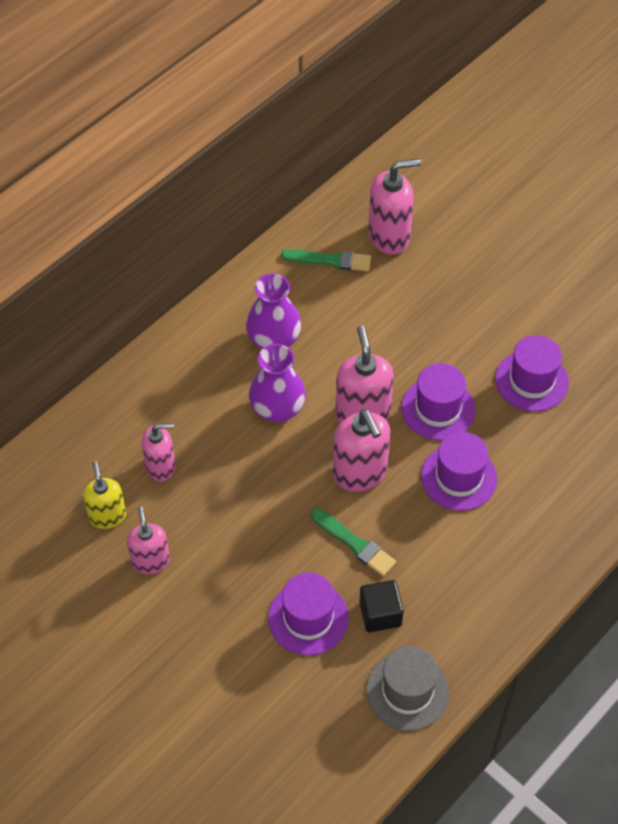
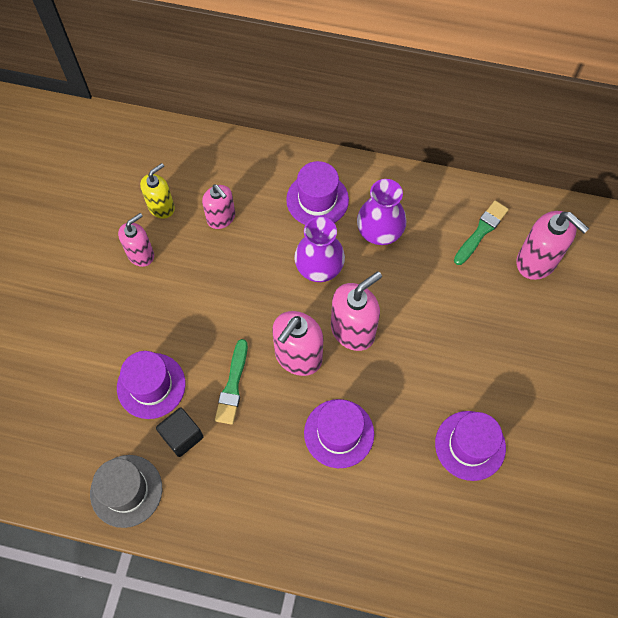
camera: 60 degrees right, 10 degrees up
(330, 260) = (481, 231): green brush -> green brush turned 120 degrees counterclockwise
(438, 409) = (394, 384): purple hat -> purple hat (317, 199)

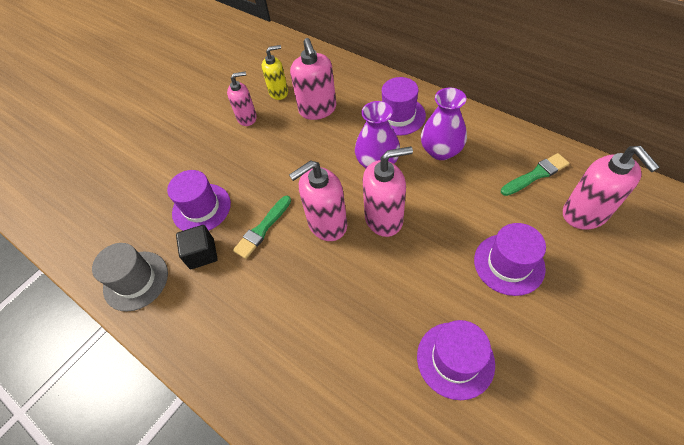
camera: 30 degrees right, 10 degrees down
(221, 218) = (317, 110): pink soap dispenser -> pink soap dispenser, size x1.53
(339, 433) = (331, 300): purple hat -> purple hat (509, 264)

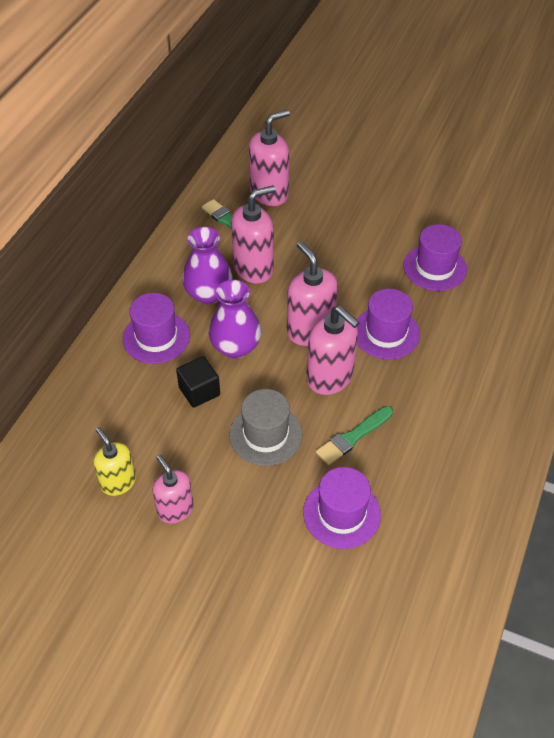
camera: 110 degrees left, 5 degrees down
(136, 280) = (459, 548): grey hat -> grey hat (265, 434)
(202, 254) = (403, 489): black cube -> black cube (199, 391)
(262, 229) = (353, 437): green brush -> green brush turned 120 degrees clockwise
(317, 110) = (151, 424): pink soap dispenser -> pink soap dispenser (254, 268)
(509, 264) = (336, 239): purple hat -> purple hat (386, 333)

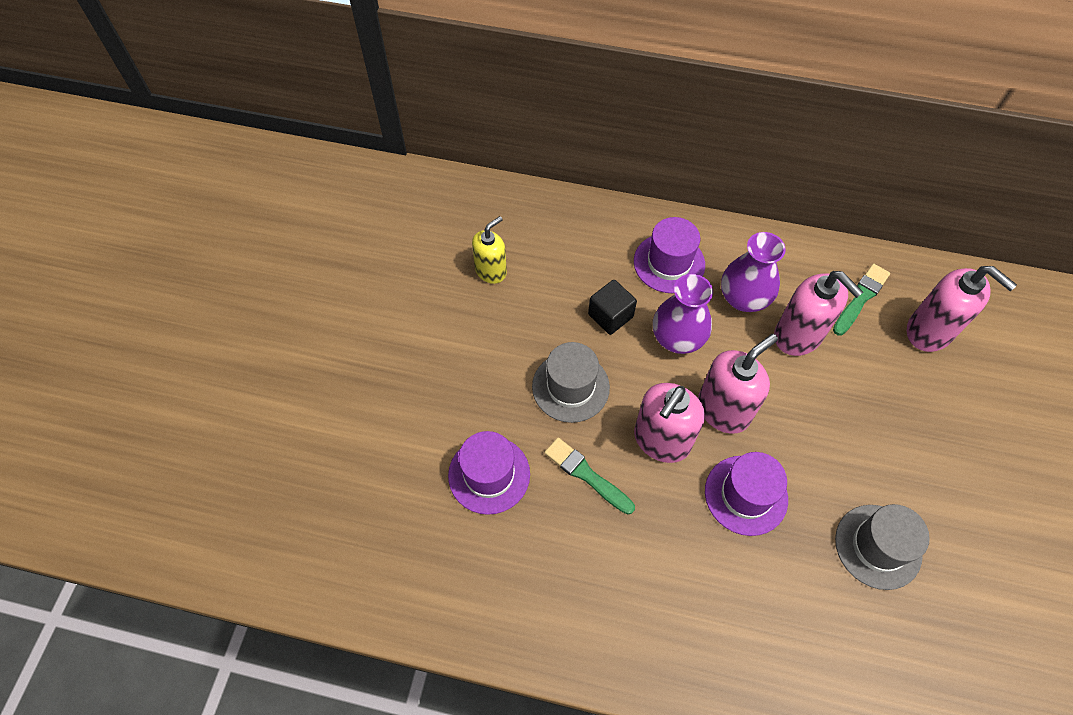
camera: 80 degrees right, 10 degrees up
(175, 509) = (470, 323): pink soap dispenser -> none
(435, 267) = (878, 546): purple hat -> grey hat

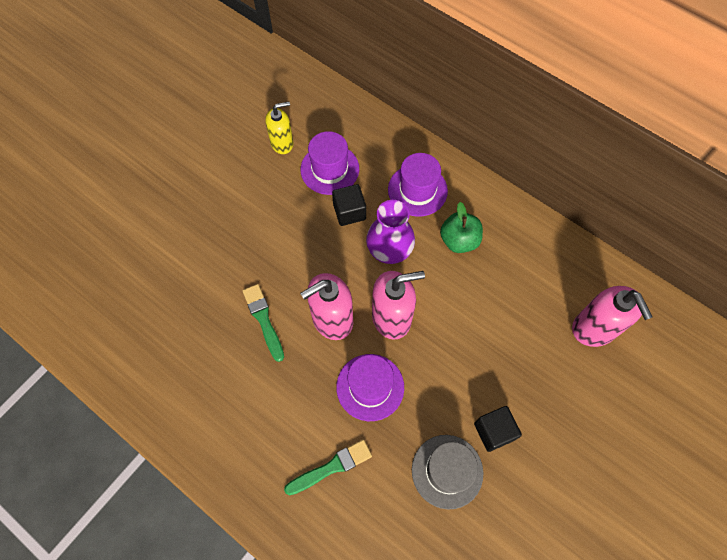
camera: 25 degrees right, 5 degrees up
(489, 474) = (196, 289): purple hat -> purple hat (329, 169)
(570, 387) = (289, 252): grey hat -> none
(743, 298) = (459, 240): purple vase -> green apple
(798, 336) = (484, 287): pink soap dispenser -> none
(861, 298) = (554, 279): green brush -> green brush (331, 467)
(898, 481) = (494, 431): none -> black cube

